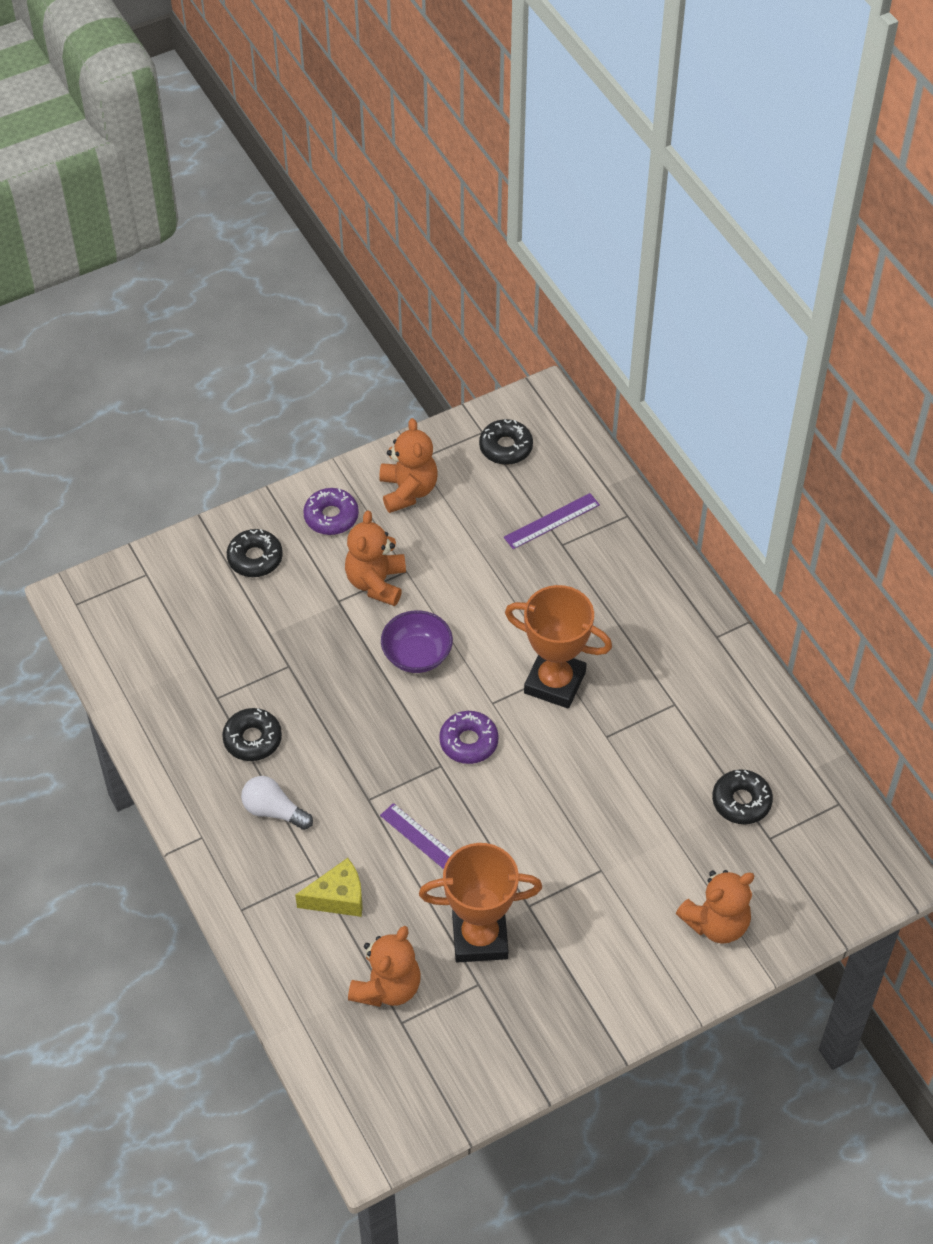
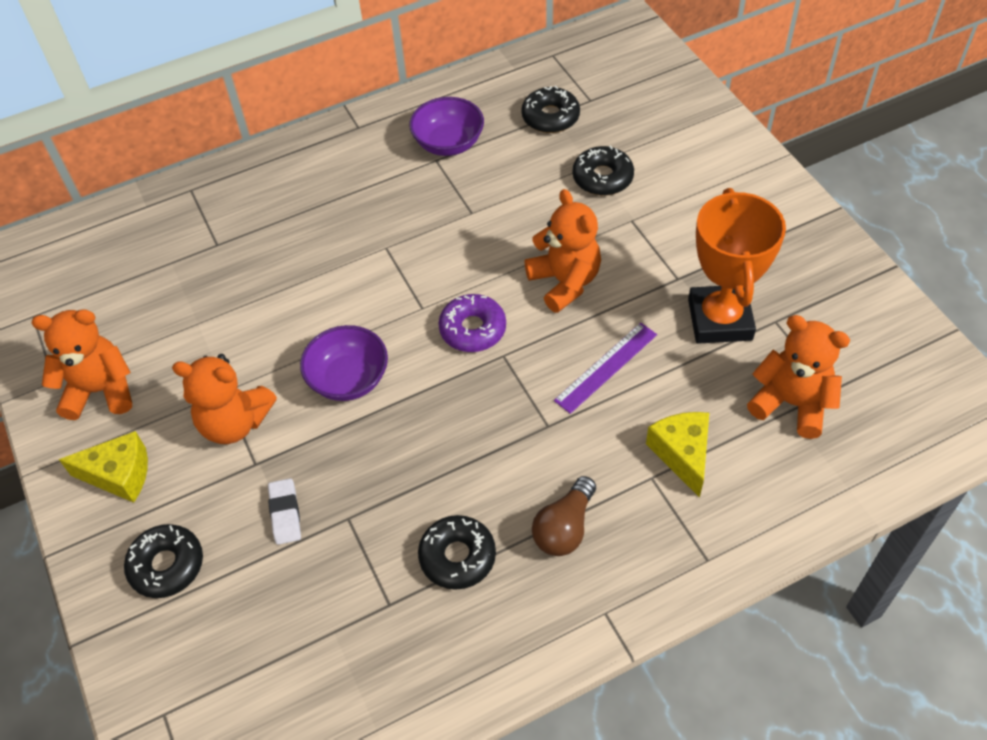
camera: 85 degrees left, 0 degrees up
(274, 811) = (565, 527): white light bulb -> brown light bulb
(294, 625) = (285, 513): none -> white eraser
(331, 516) = (119, 475): purple donut -> yellow cheese
(506, 447) = (63, 293): black donut -> black donut (602, 178)
(551, 521) = (182, 253): purple ruler -> none
(555, 682) = (400, 253): orange trophy -> none
(698, 713) = (448, 143): none -> purple bowl
(716, 923) = (684, 139): orange teddy bear -> orange teddy bear (564, 282)

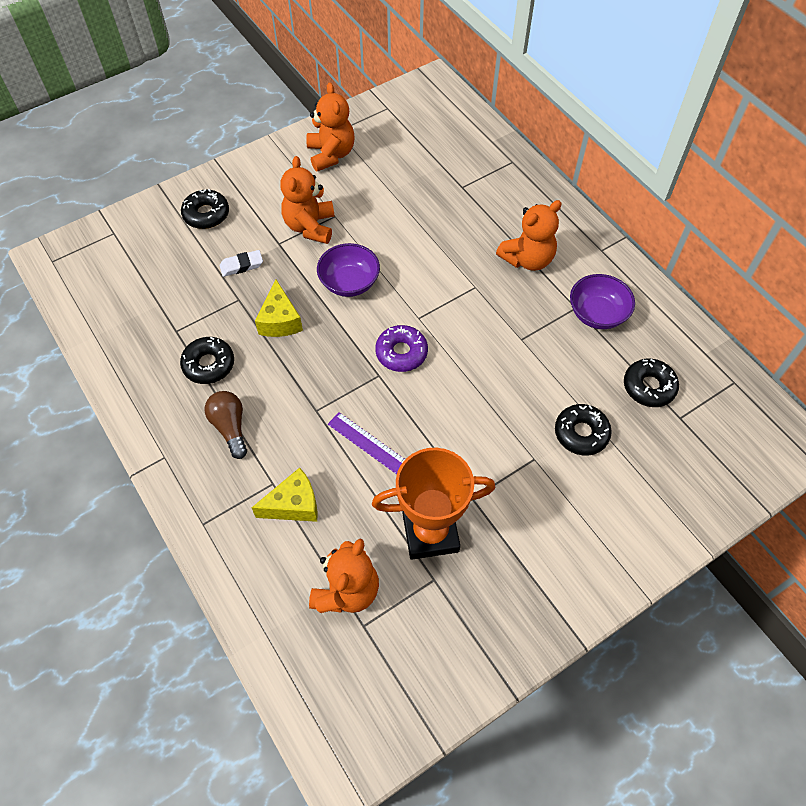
camera: 80 degrees right, 5 degrees up
(119, 475) = (269, 178): yellow cheese -> yellow cheese (280, 320)
(564, 282) = (456, 412): orange teddy bear -> orange teddy bear (527, 259)
(565, 527) = (230, 427): brown light bulb -> brown light bulb turned 45 degrees clockwise

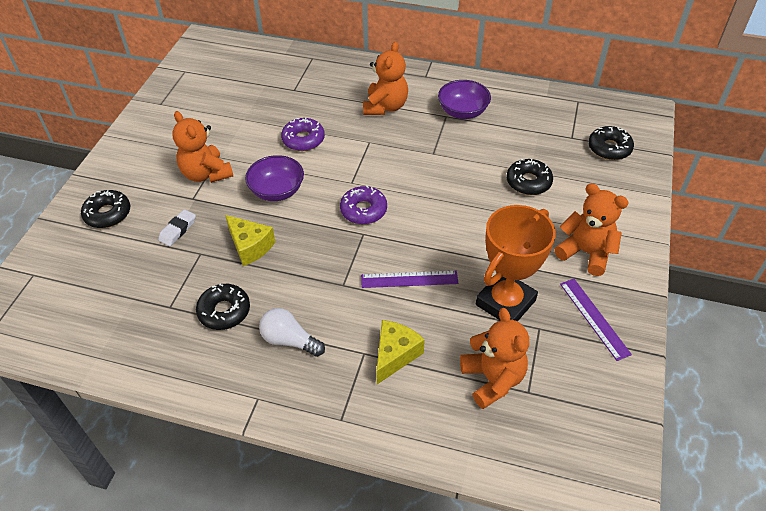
camera: 40 degrees left, 10 degrees down
(230, 427) = (289, 340): brown light bulb -> white light bulb
(331, 154) = (172, 121): orange teddy bear -> orange teddy bear (586, 253)
(420, 245) = (303, 139): none -> purple donut
(493, 611) = (594, 318): none -> purple ruler
(649, 387) = (536, 132): black donut -> black donut (609, 148)

